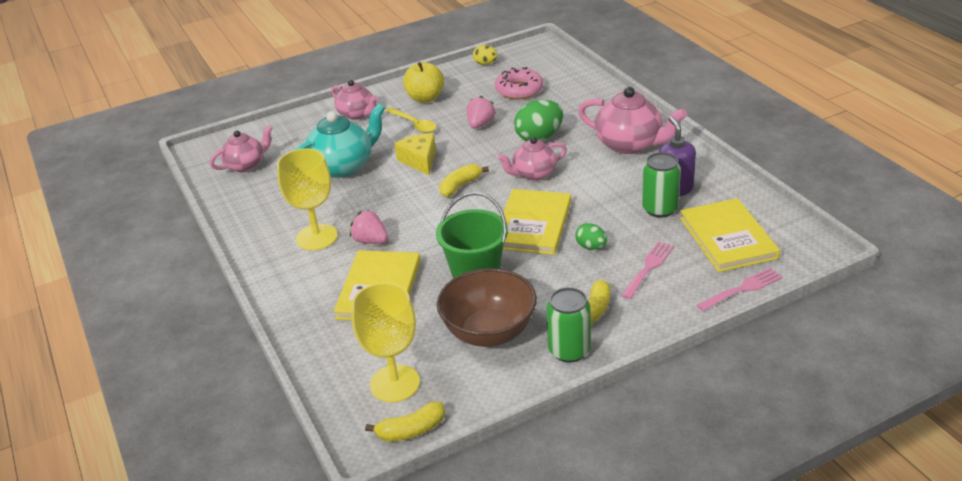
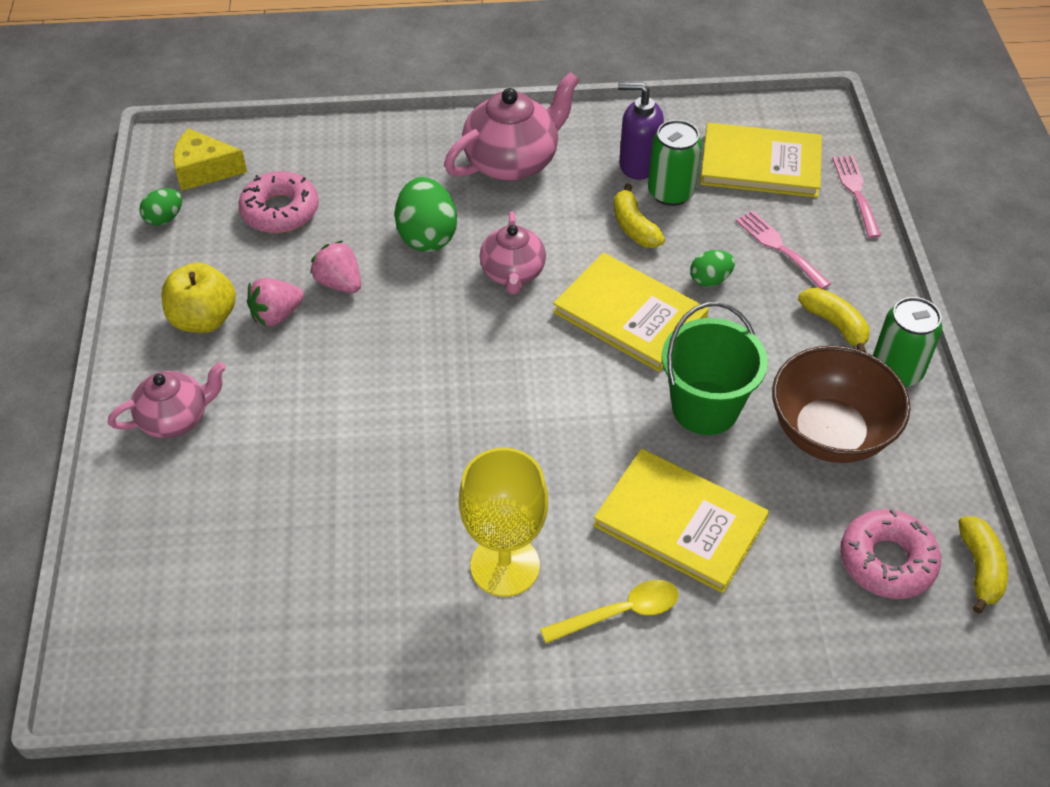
camera: 70 degrees left, 15 degrees up
(246, 165) = (211, 617): pink teapot -> none
(343, 166) = (326, 480): turquoise teapot -> none
(370, 241) = (557, 500): pink strawberry -> pink strawberry (276, 315)
(395, 383) = (887, 561): yellow goblet -> pink donut
(414, 124) = (273, 356): yellow spoon -> yellow spoon (620, 612)
(420, 160) = (384, 381): yellow cheese -> yellow cheese (204, 170)
(460, 186) = (487, 357): yellow banana -> yellow banana (634, 227)
(485, 63) = (164, 218): yellow egg -> green egg

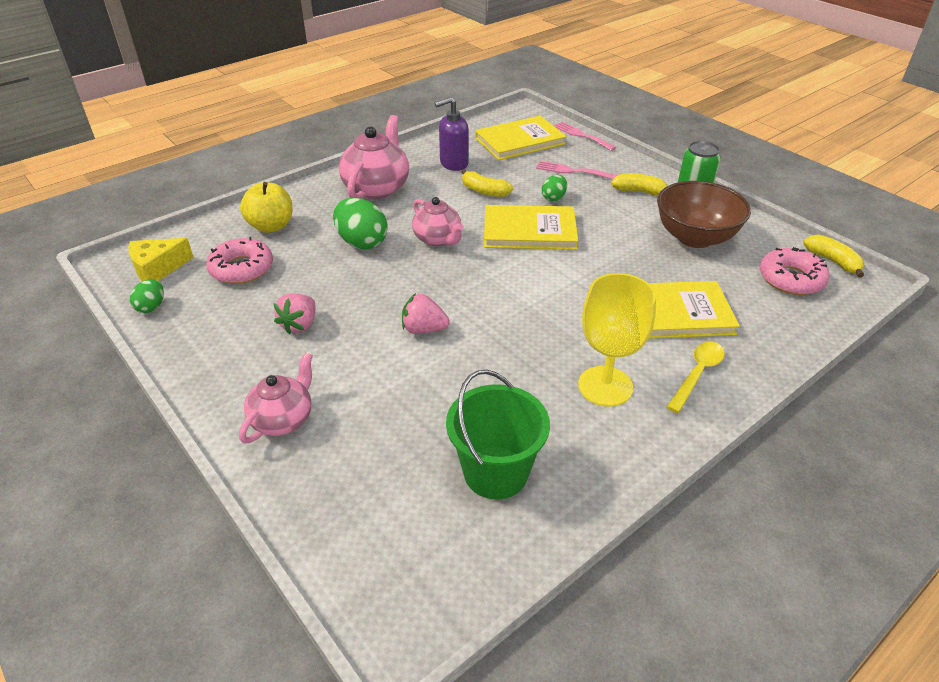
camera: 35 degrees left, 10 degrees down
(204, 319) = (245, 351): yellow apple -> yellow apple (271, 226)
(339, 283) = (327, 289): pink strawberry -> pink strawberry (424, 329)
(670, 192) = (486, 169): green can -> none
(705, 408) = (621, 255): green bucket -> green bucket (495, 472)

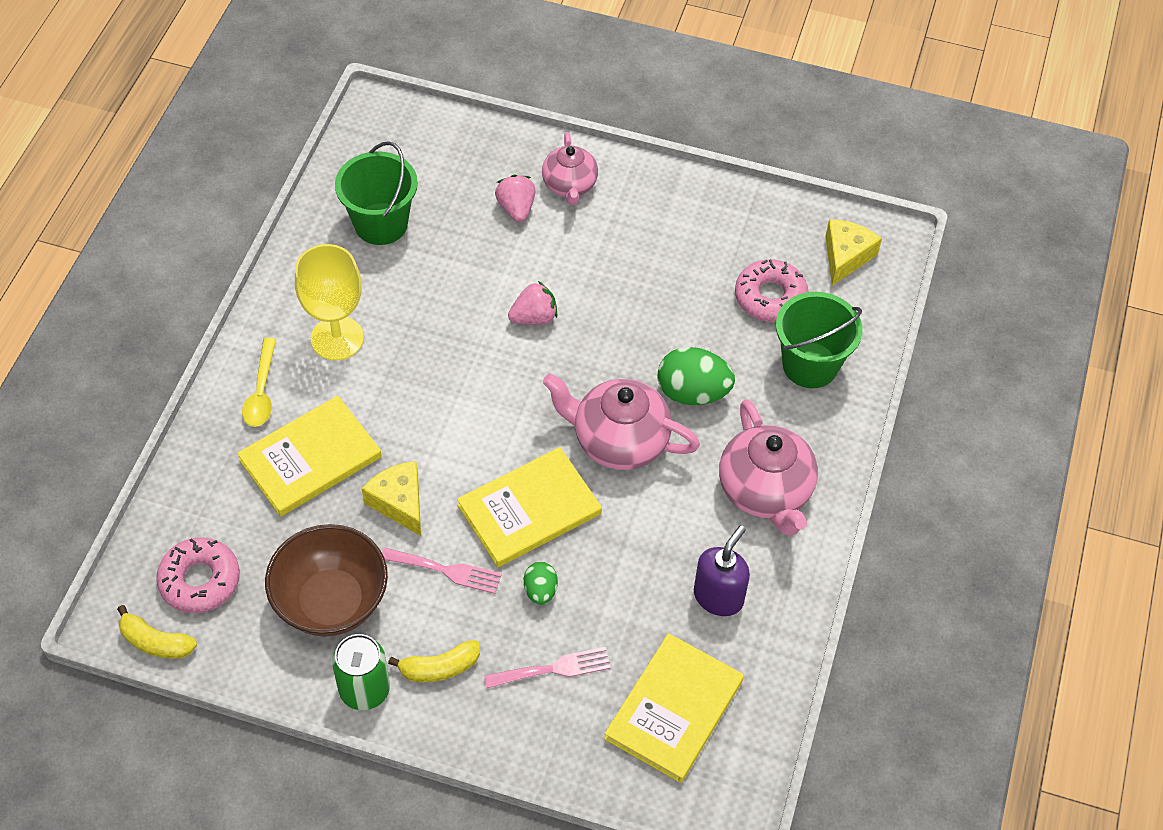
camera: 145 degrees right, 15 degrees up
(151, 307) = (793, 218): green egg -> none
(271, 226) = (810, 365): yellow apple -> green bucket
(299, 325) = (646, 266): pink strawberry -> pink strawberry (516, 208)
(438, 239) = (618, 441): pink teapot -> pink teapot, size x1.55
(484, 191) = (634, 557): yellow banana -> none
(581, 135) = (596, 781): pink fork -> pink fork (446, 570)
(617, 265) = (399, 502): none -> yellow cheese

